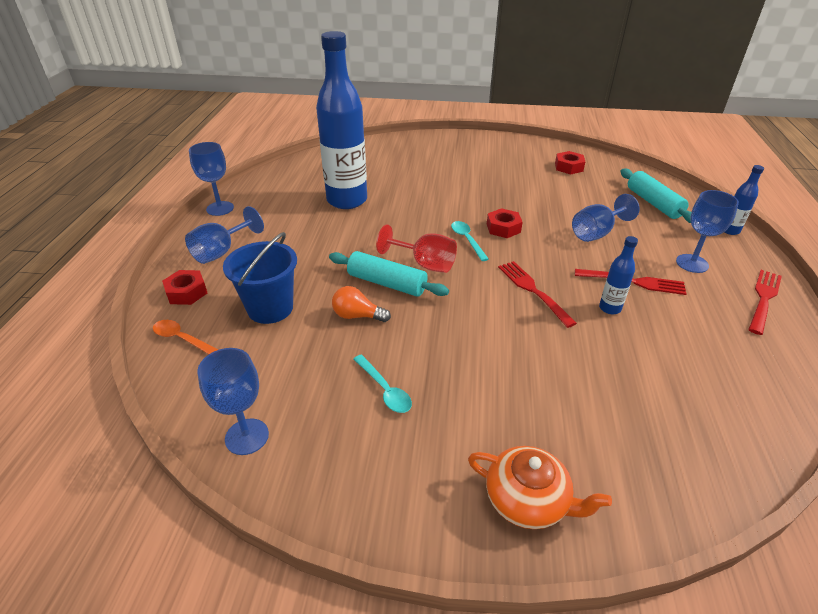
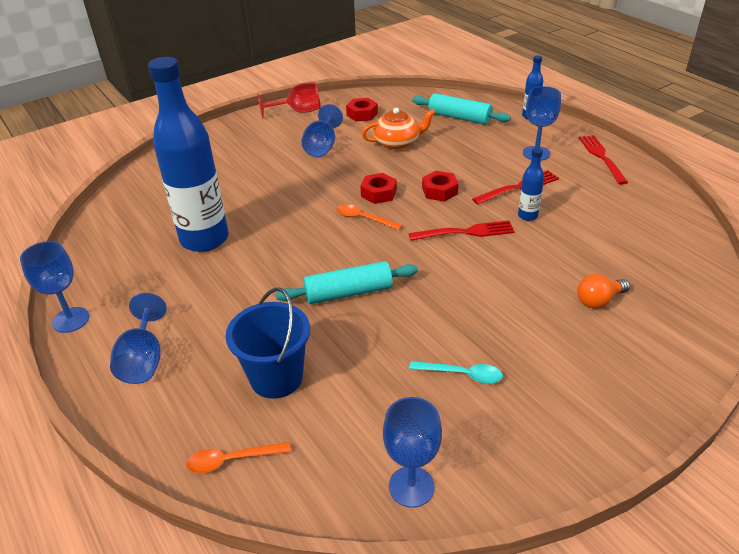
camera: 40 degrees left, 0 degrees up
(187, 292) = (167, 419): red nut -> red nut (439, 191)
(357, 316) = (362, 334): orange light bulb -> orange light bulb (599, 300)
(425, 264) = (357, 258): red goblet -> red goblet (298, 112)
(467, 240) = (363, 218): turquoise spoon -> orange spoon
(528, 500) = (638, 377): orange teapot -> orange teapot (397, 142)
(533, 291) = (465, 232): red fork -> red fork turned 150 degrees clockwise
(596, 233) = (450, 162): blue goblet -> blue goblet (322, 147)

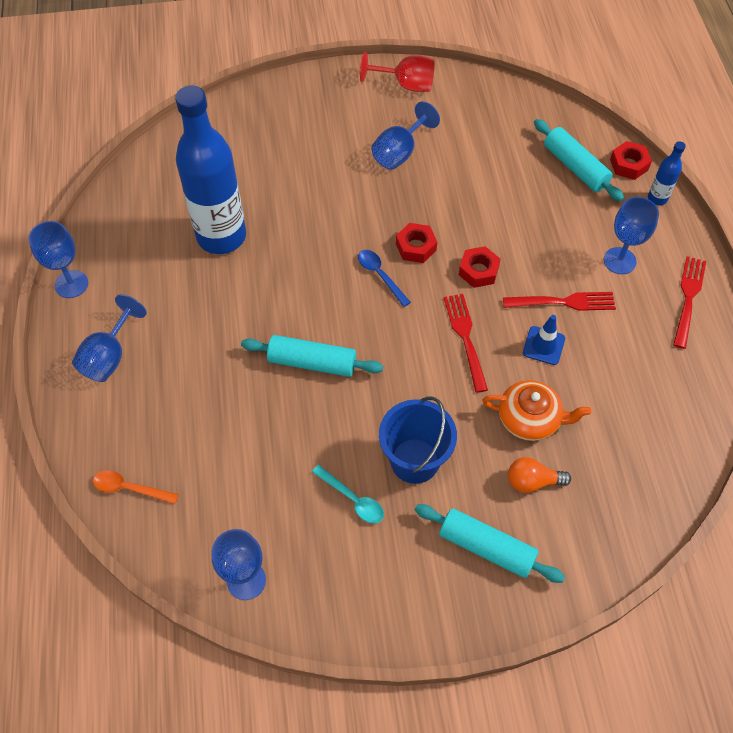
camera: 25 degrees right, 20 degrees up
(276, 378) = (202, 426): blue bucket -> blue bucket (414, 461)
(362, 114) = (471, 117): red nut -> red nut (629, 165)
(363, 218) = (380, 275): orange spoon -> blue spoon
(397, 142) = (481, 179): orange teapot -> orange teapot (529, 419)
(465, 232) = (466, 338): red fork -> red fork turned 120 degrees counterclockwise
(527, 216) = (543, 345): blue bottle -> blue traffic cone
(605, 361) = (486, 547): none -> turquoise rolling pin

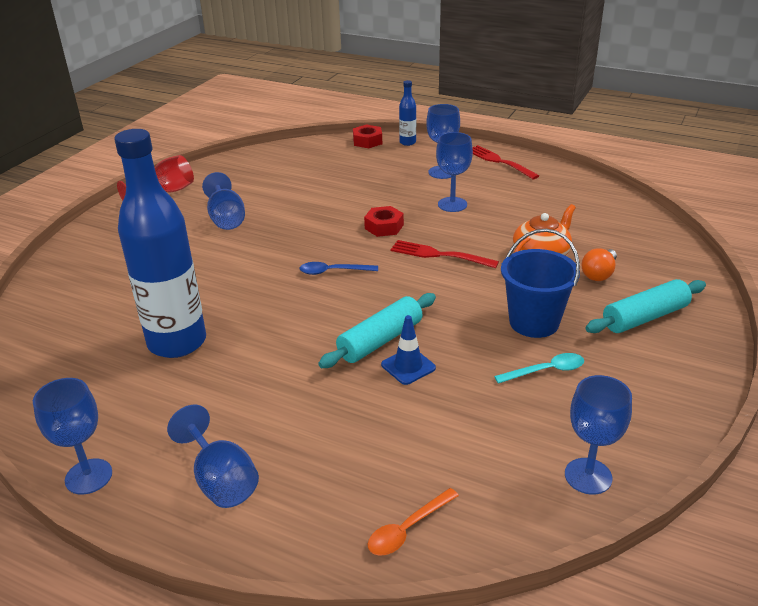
camera: 55 degrees left, 25 degrees down
(416, 247) = (326, 245): red nut -> none
(543, 345) = (482, 225): blue traffic cone -> blue traffic cone (408, 366)
(563, 302) = (452, 204): red fork -> blue goblet
(575, 167) = (343, 159): turquoise rolling pin -> none

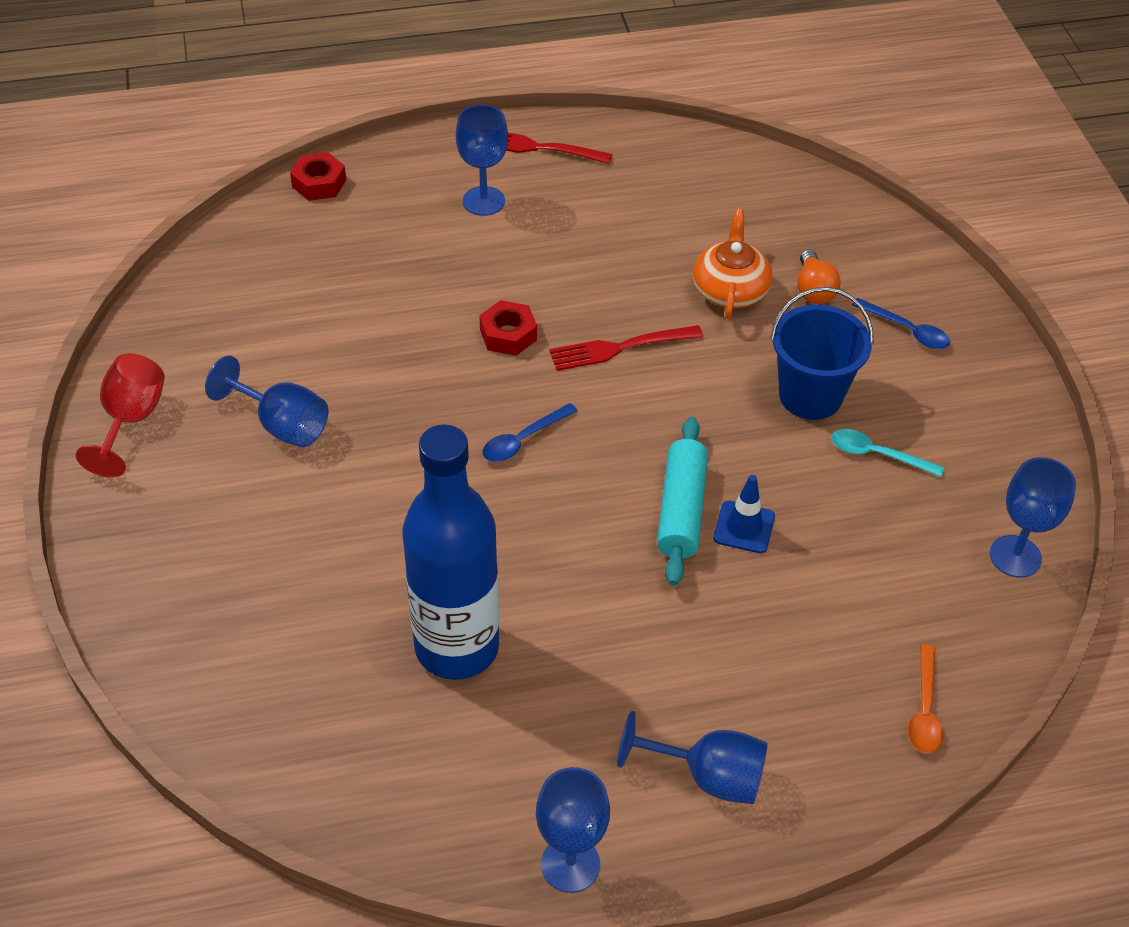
camera: 40 degrees left, 15 degrees up
(407, 142) = (379, 162): blue bottle -> none
(452, 204) = (553, 255): blue goblet -> none
(546, 371) = (877, 454): turquoise spoon -> turquoise spoon turned 105 degrees counterclockwise
(645, 317) = (907, 330): turquoise rolling pin -> blue spoon

